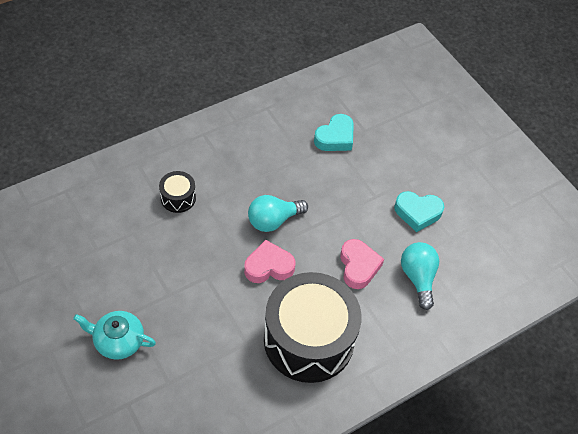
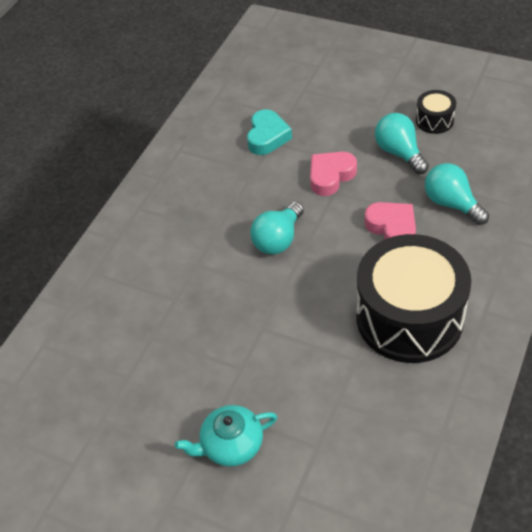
camera: 25 degrees left, 5 degrees down
(178, 198) = (167, 278): black drum -> black drum (434, 120)
(269, 266) = (312, 281): pink heart -> pink heart (330, 176)
(417, 213) = (399, 152): turquoise heart -> turquoise light bulb

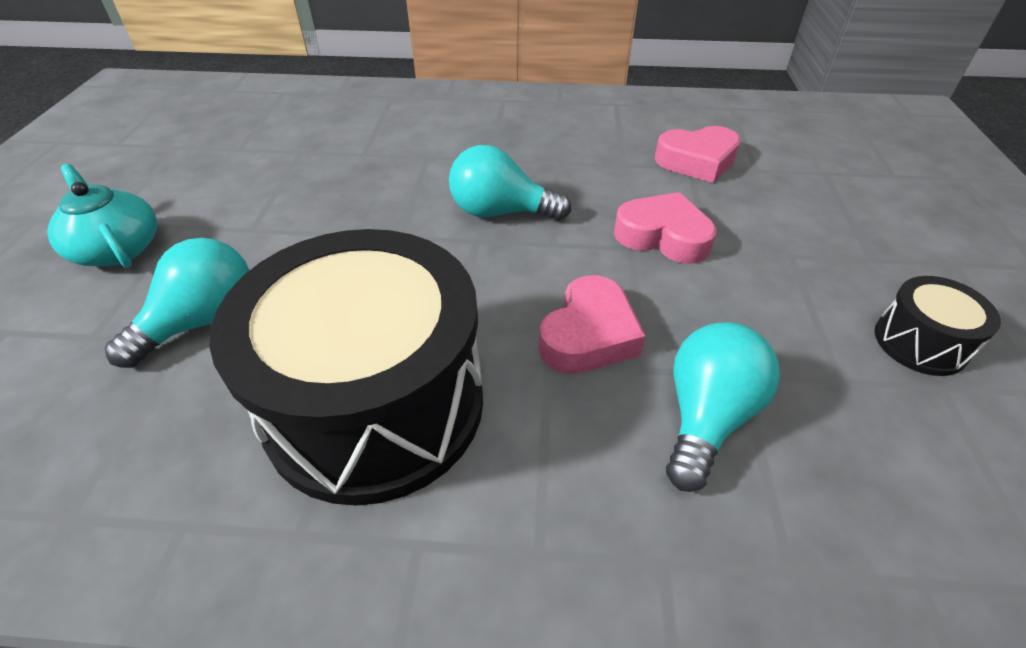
camera: 65 degrees right, 5 degrees down
(267, 137) = (697, 161): turquoise heart -> pink heart
(399, 152) = (785, 308): turquoise light bulb -> turquoise light bulb (203, 321)

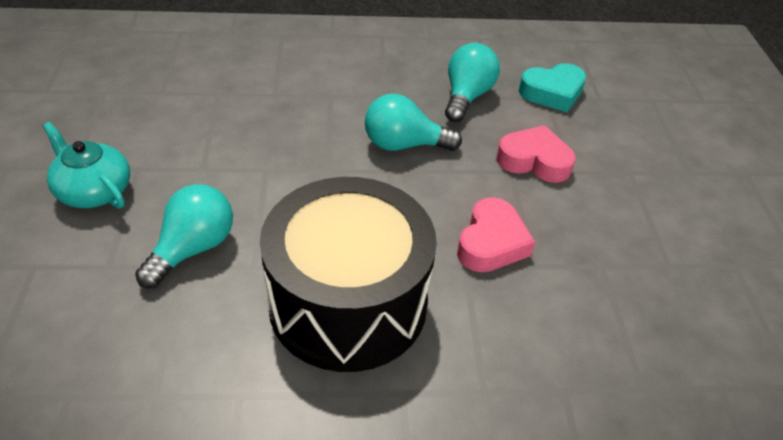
camera: 10 degrees left, 0 degrees up
(697, 161) = (552, 93): pink heart -> turquoise heart
(706, 417) = (581, 296): turquoise light bulb -> turquoise light bulb (467, 96)
(920, 343) = (721, 235): black drum -> none

